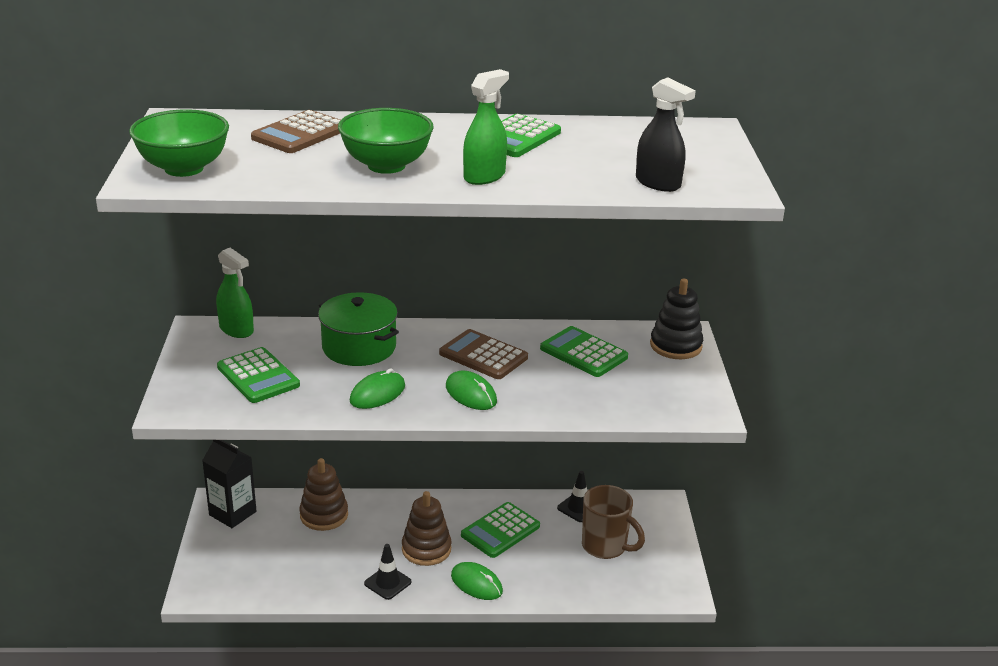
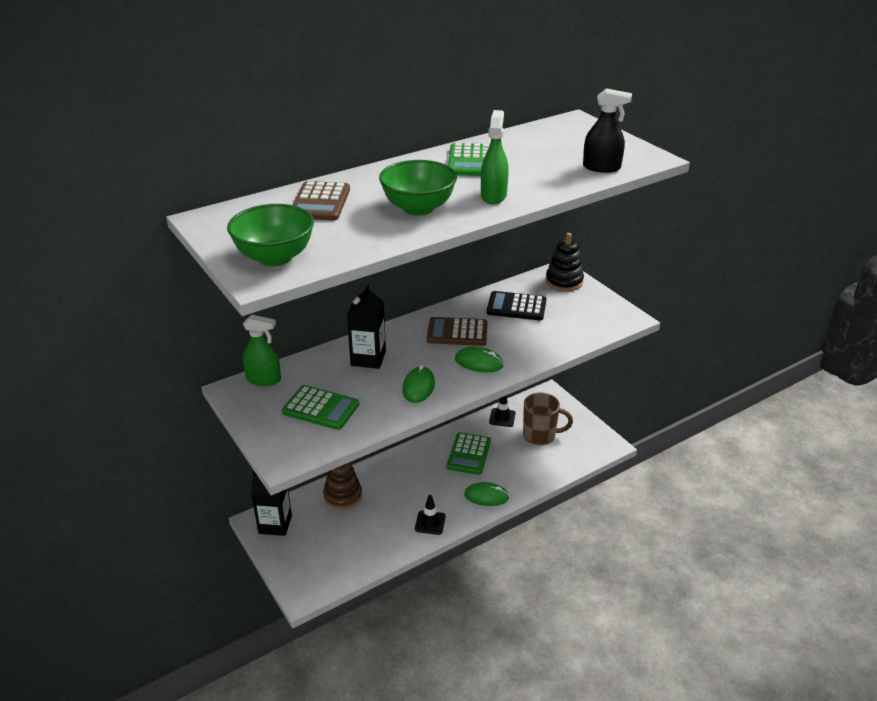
camera: 30 degrees left, 5 degrees up
(359, 347) = (368, 358): green pot -> black carton
(426, 549) = (433, 488): brown stacking toy -> none
(583, 353) = (516, 307): green calculator -> black calculator

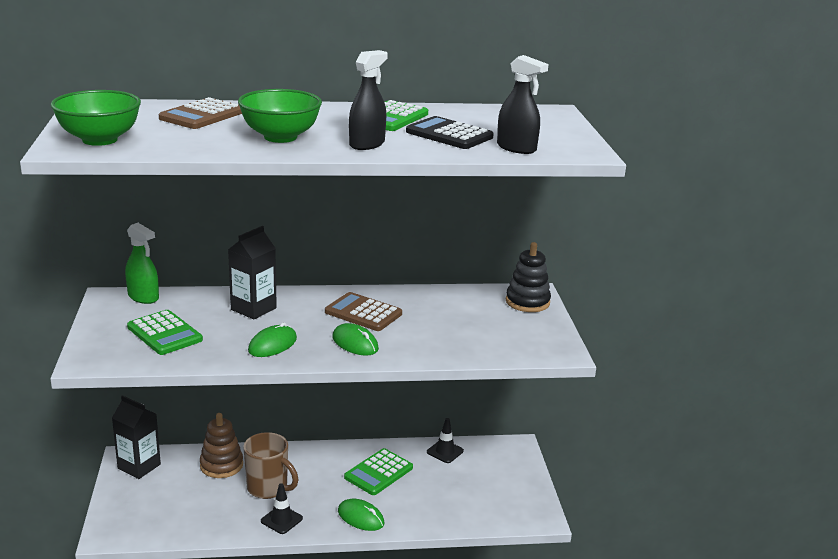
camera: 25 degrees right, 10 degrees down
(493, 196) = (367, 144): green spray bottle -> black spray bottle
(516, 307) = (449, 309): black calculator -> black calculator (449, 134)
(540, 436) = (471, 482): brown mug -> brown mug (268, 488)

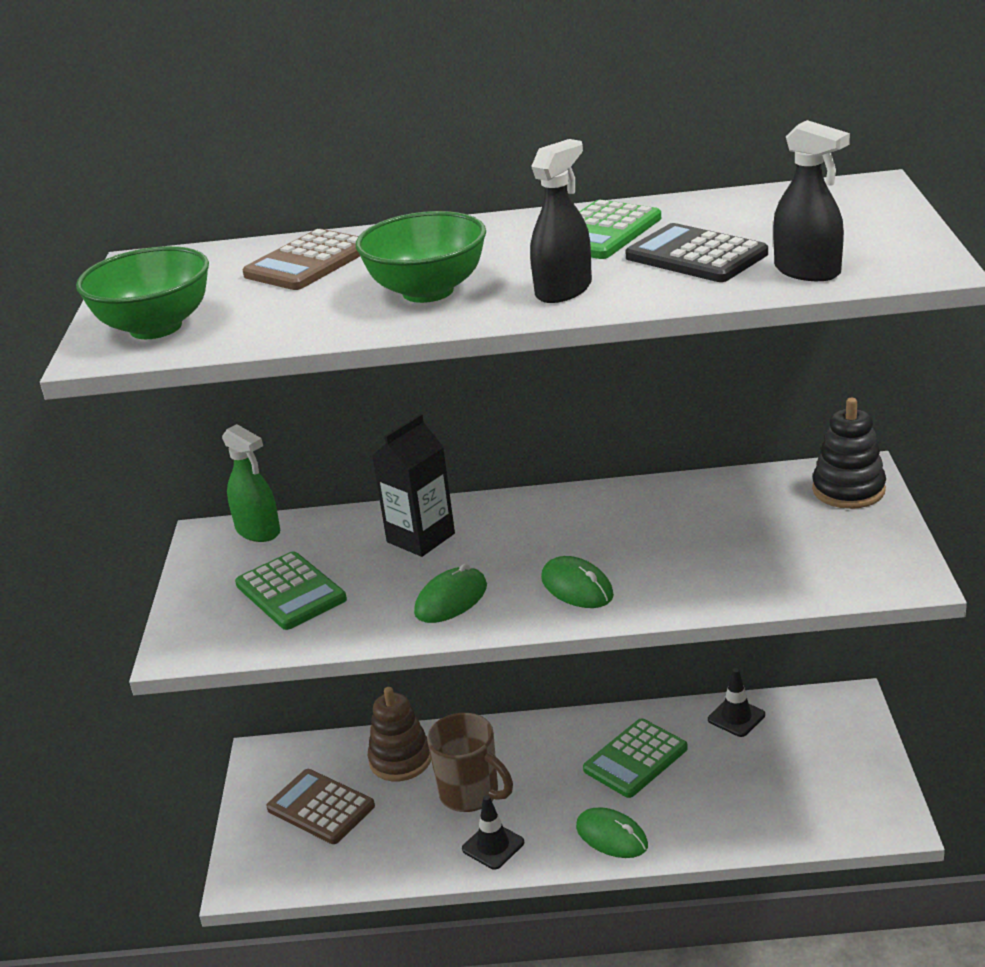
camera: 10 degrees right, 5 degrees up
(139, 466) = (282, 768): black carton -> none
(363, 313) = (588, 531): brown calculator -> brown calculator (321, 807)

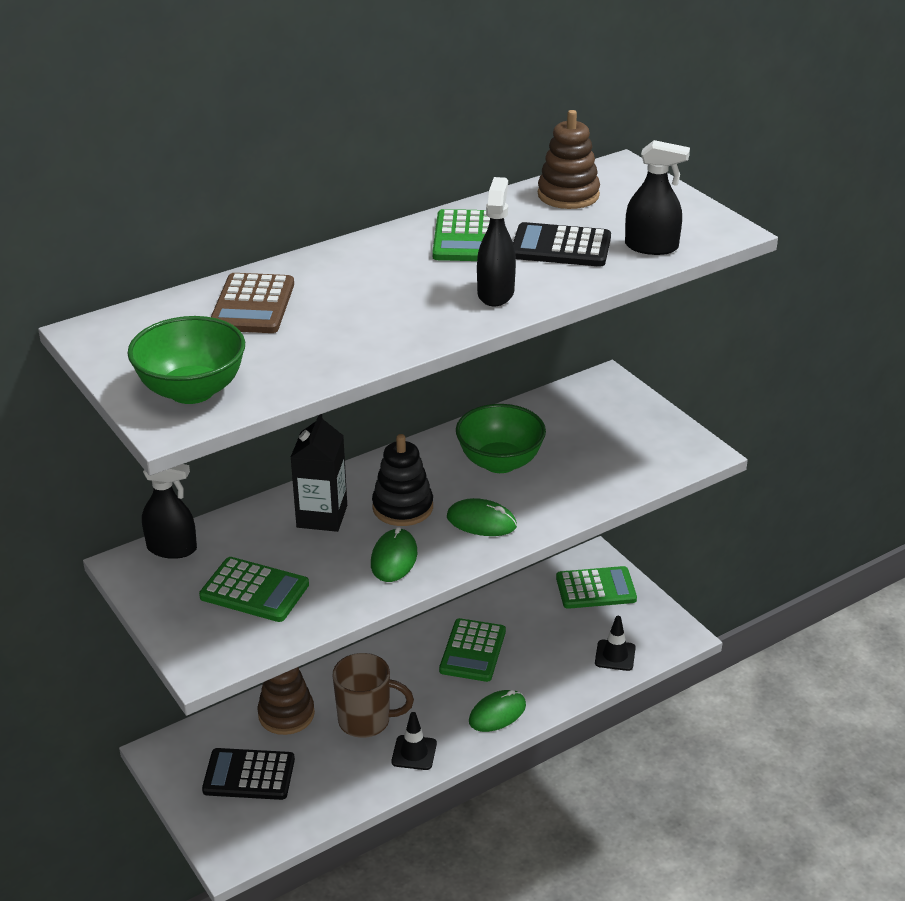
camera: 35 degrees left, 5 degrees up
(258, 531) = (172, 548): green spray bottle -> black spray bottle
(321, 807) = (249, 775): brown calculator -> black calculator
(428, 291) = (390, 314): green bowl -> green bowl (500, 462)
(611, 836) = (497, 713): green mouse -> green mouse turned 45 degrees counterclockwise
(736, 717) = (523, 595): black traffic cone -> black traffic cone (615, 655)
(770, 206) = (568, 195): none -> brown stacking toy
(826, 736) = (596, 589): none -> green calculator
(848, 490) = (610, 396): black stacking toy -> black stacking toy (402, 507)

